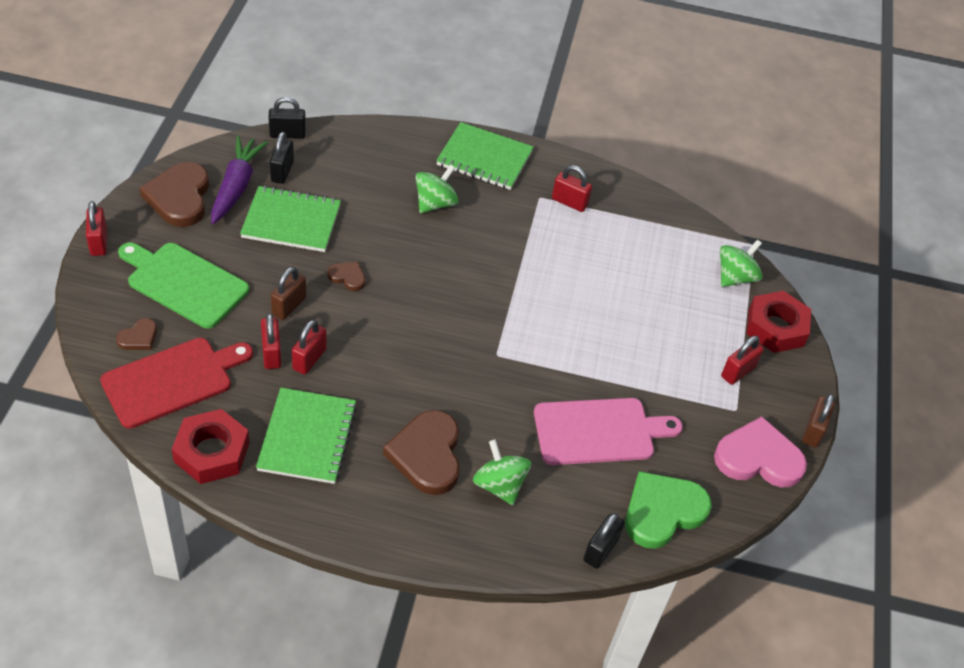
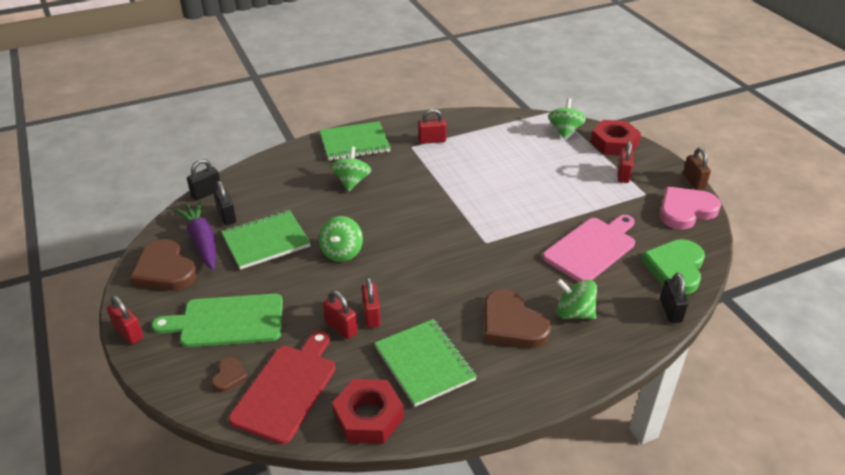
camera: 30 degrees left, 10 degrees down
(289, 306) = (321, 291): brown padlock -> none
(347, 277) = (342, 252): brown heart -> green spinning top

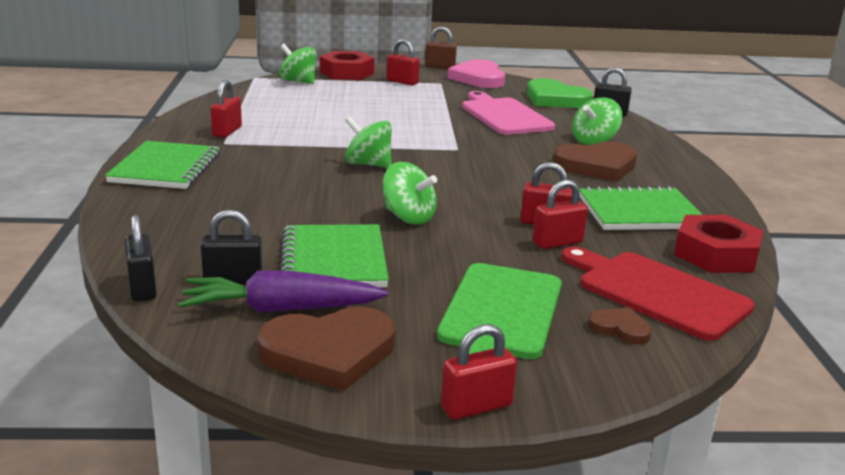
camera: 70 degrees left, 15 degrees down
(351, 182) = (257, 186): green spinning top -> green spinning top (368, 164)

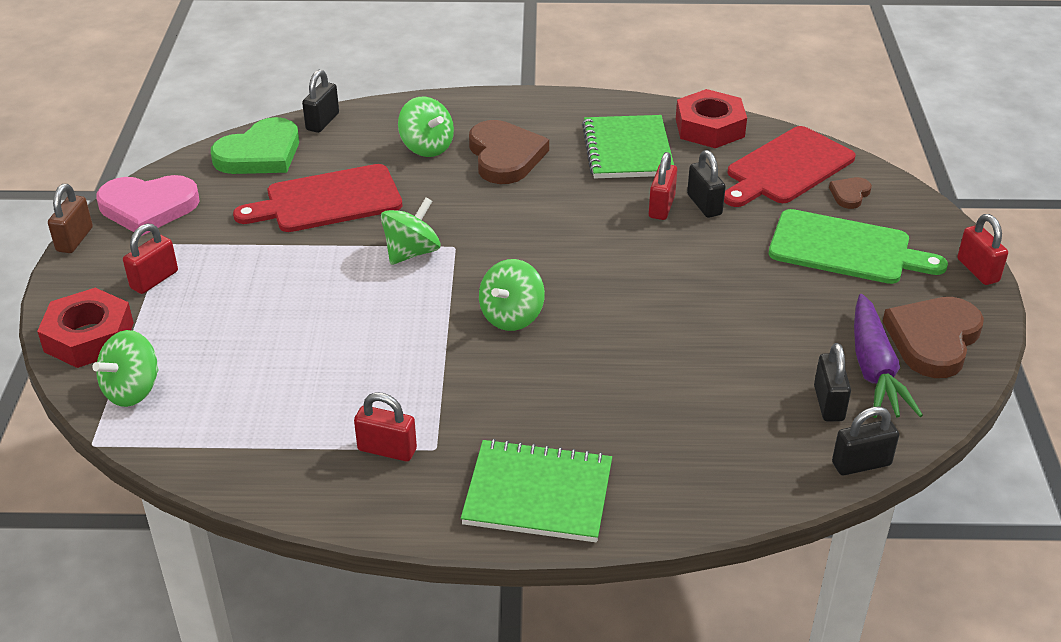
camera: 85 degrees left, 15 degrees up
(329, 352) = (933, 339): brown heart -> brown heart turned 135 degrees counterclockwise
(334, 260) = (771, 339): green notebook -> none
(408, 217) = (663, 290): green spinning top -> green spinning top (411, 252)
(504, 115) = (328, 200): pink cutting board -> red cutting board
(557, 243) = (704, 205): red padlock -> black padlock

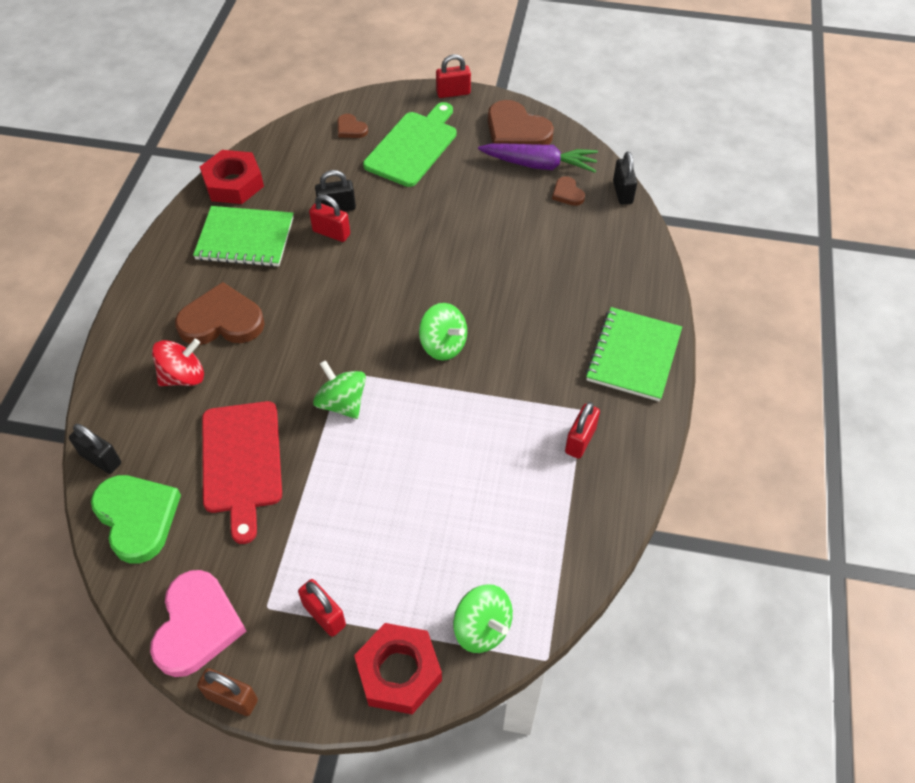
camera: 80 degrees left, 15 degrees up
(427, 147) = (183, 376): green spinning top -> red spinning top
(787, 168) = (306, 153): red cutting board -> none
(828, 403) = (567, 193): black padlock -> brown heart

